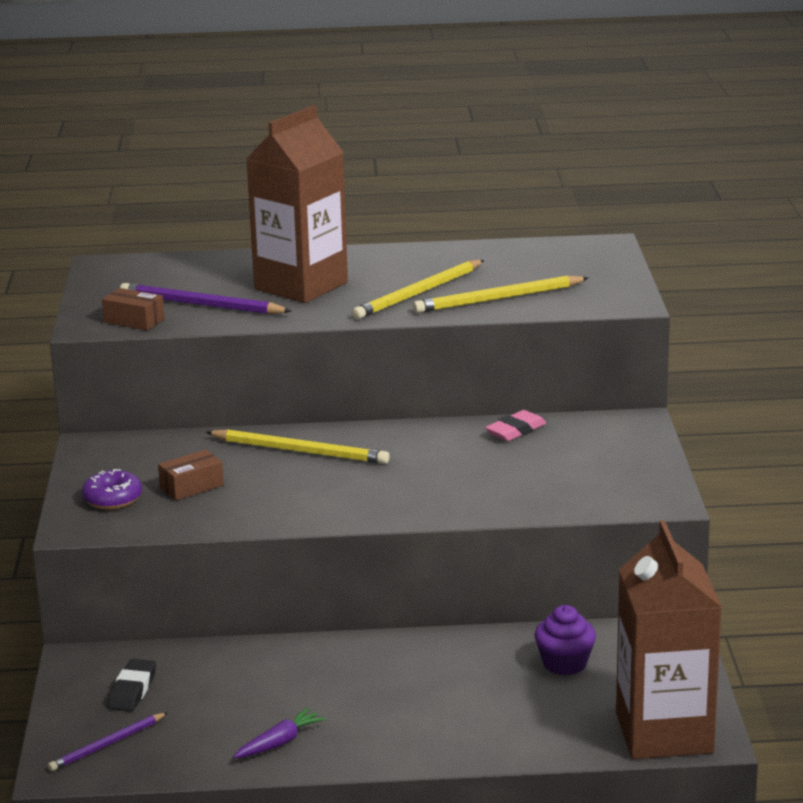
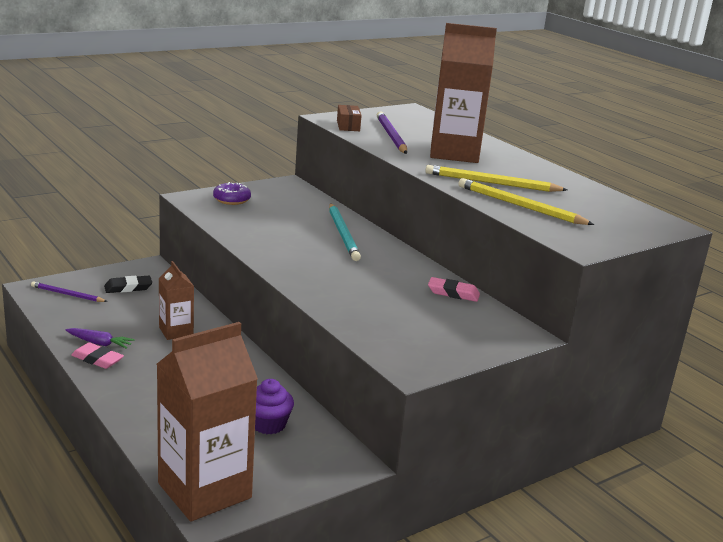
camera: 55 degrees right, 0 degrees up
(191, 486) = (266, 215): brown box -> none
(296, 678) = (176, 331): none -> brown carton
(300, 451) = (343, 234): yellow pencil -> turquoise pencil
(322, 752) = (97, 359): none -> pink eraser

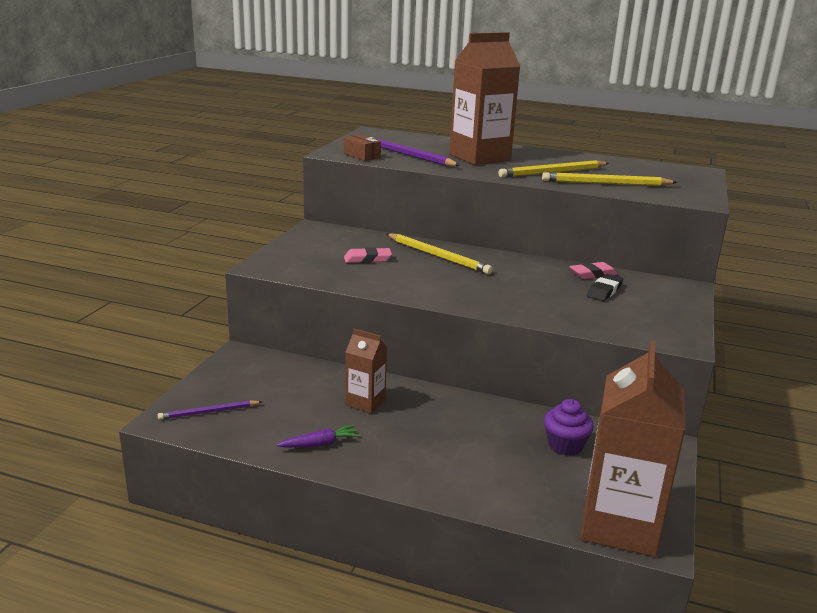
camera: 35 degrees left, 0 degrees up
(97, 359) = (344, 460): pink eraser -> pink eraser (367, 259)
(128, 287) = (255, 381): black eraser -> black eraser (604, 291)
(231, 200) = (299, 256): purple donut -> none
(343, 234) = (437, 256): turquoise pencil -> yellow pencil

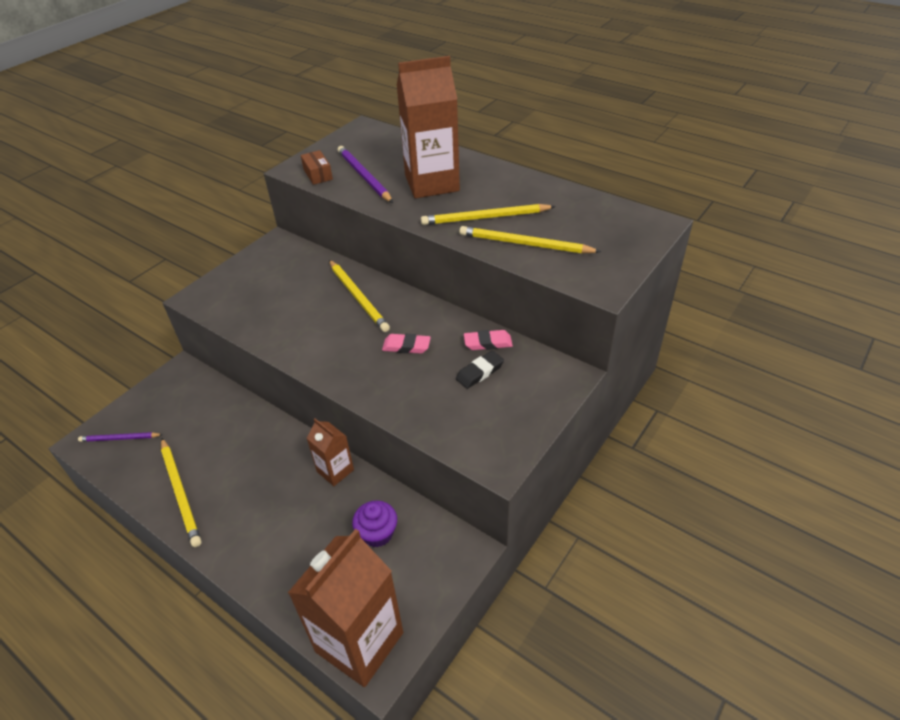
camera: 20 degrees right, 20 degrees up
(320, 444) = (180, 492): purple carrot -> yellow pencil
(365, 402) = (244, 447): brown carton -> brown carton (335, 471)
(367, 259) = (291, 295): pink eraser -> pink eraser (406, 346)

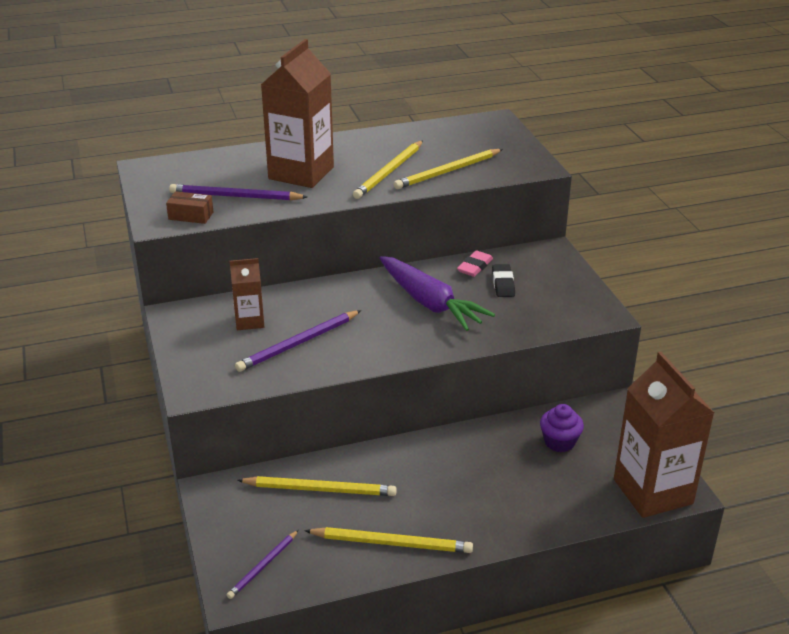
camera: 55 degrees left, 10 degrees down
(290, 311) = (299, 343): none -> purple pencil
(335, 471) = (468, 438): brown carton -> brown carton (249, 321)
(358, 297) = (331, 301): yellow pencil -> yellow pencil (319, 489)
(406, 346) = (430, 303): pink eraser -> purple carrot

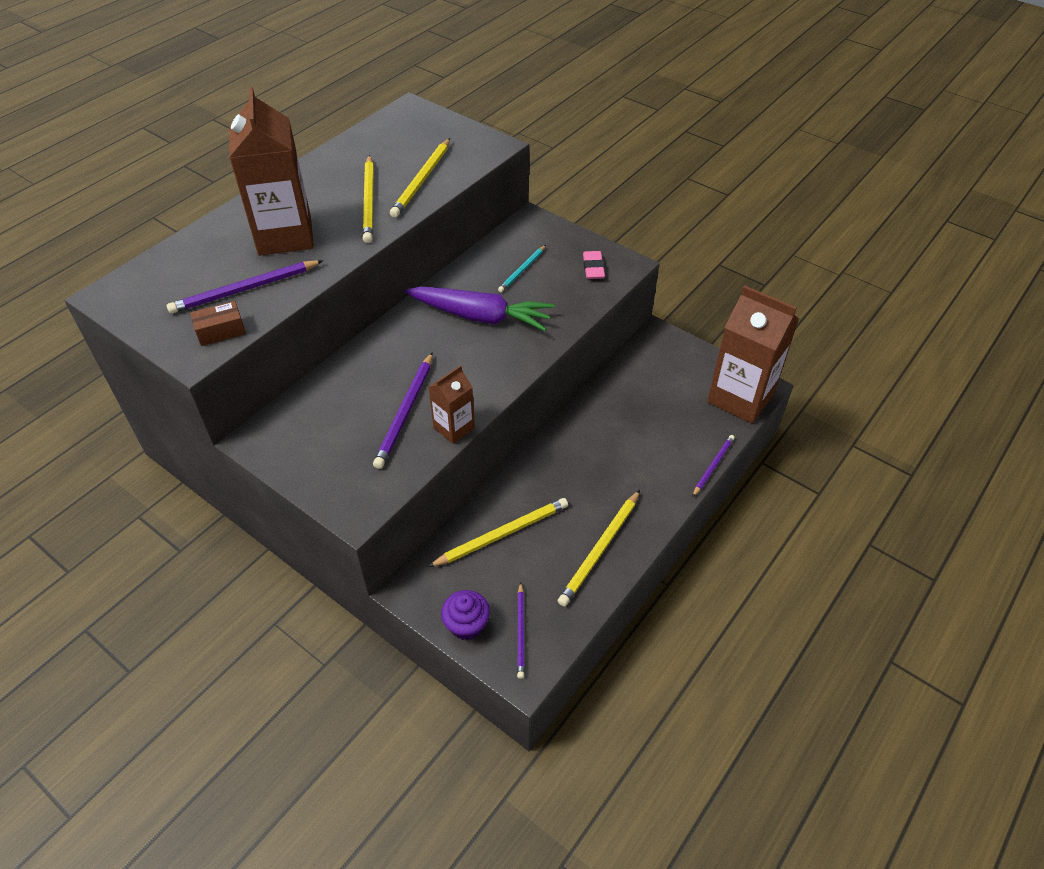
camera: 35 degrees left, 15 degrees up
(249, 321) = (338, 411): brown carton -> brown carton (454, 428)
(391, 543) = (600, 549): yellow pencil -> yellow pencil turned 150 degrees clockwise
(475, 267) = (484, 263): pink eraser -> pink eraser (593, 268)
(503, 284) = (522, 270): black eraser -> turquoise pencil
(559, 442) = (644, 390): purple cupcake -> purple cupcake (466, 625)
(564, 533) = (713, 466): none -> purple pencil

